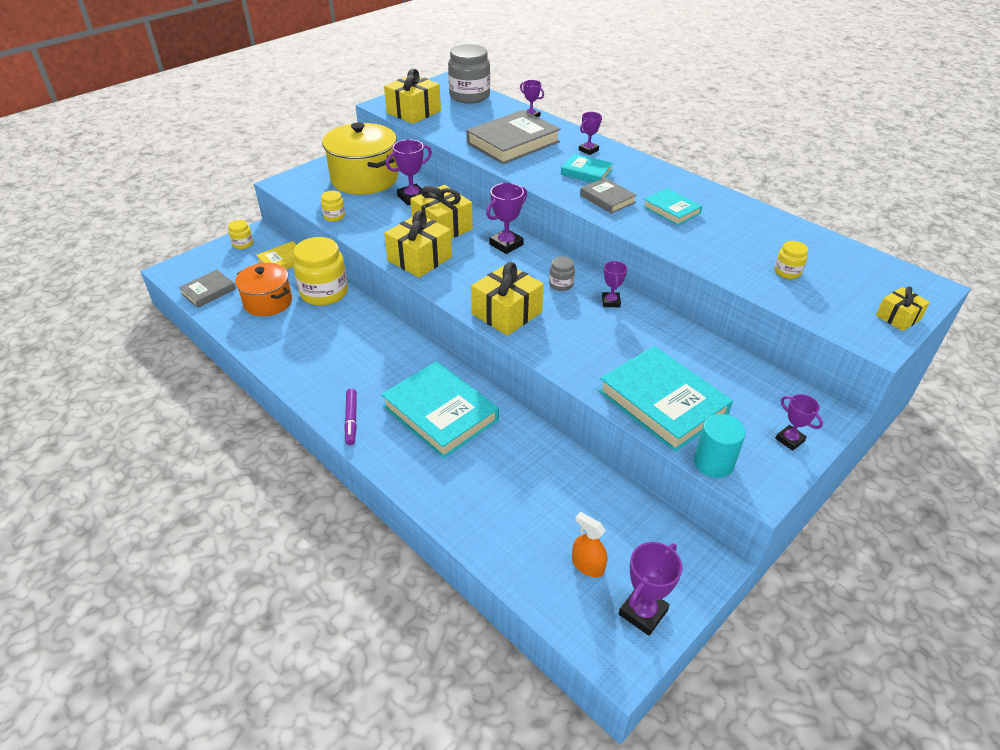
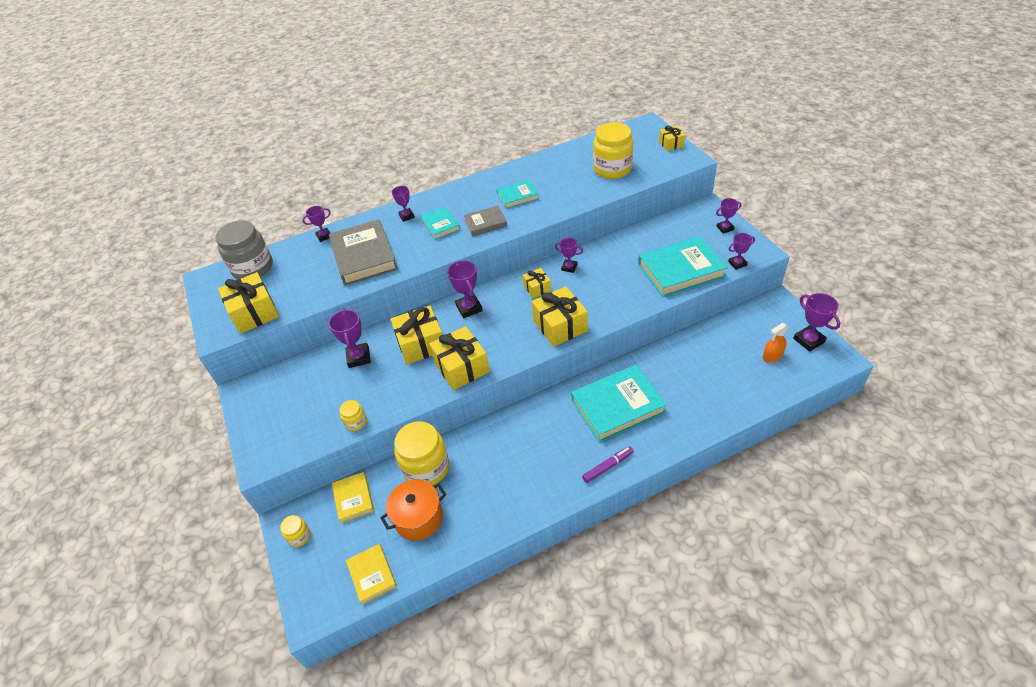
camera: 65 degrees left, 5 degrees up
(208, 291) = (372, 575): grey book -> yellow book
(351, 420) = (608, 466): purple marker -> purple marker turned 45 degrees counterclockwise
(364, 179) = (300, 389): yellow pot -> none
(561, 284) = (537, 288): grey jar -> yellow gift
(586, 172) = (440, 225): turquoise book -> turquoise book turned 75 degrees counterclockwise
(713, 463) = (737, 263): turquoise cylinder -> purple trophy
(787, 272) = (612, 169): yellow jar -> yellow jar, size x2.14

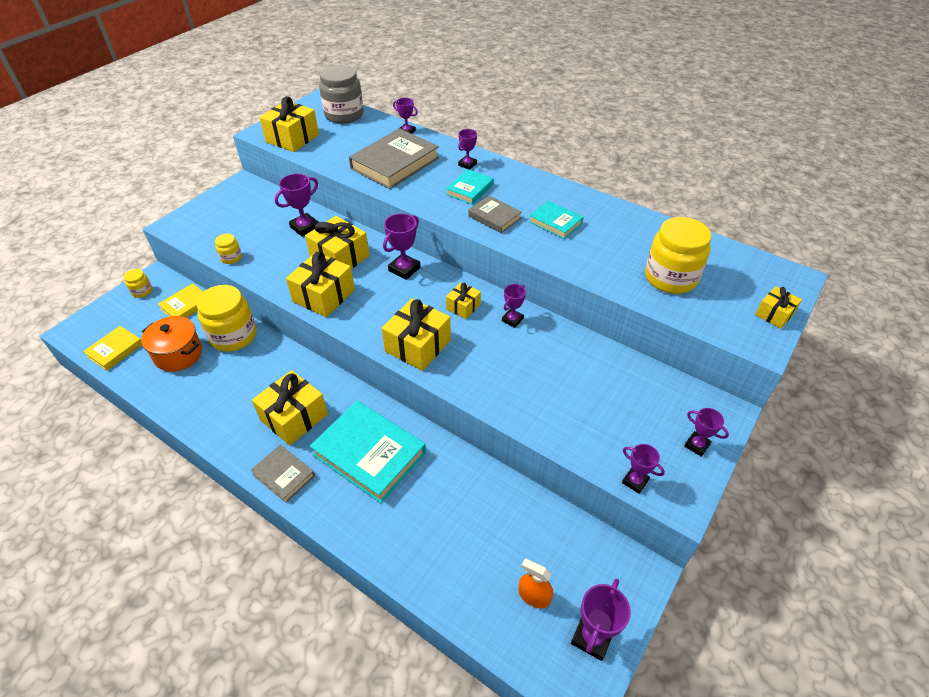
camera: 55 degrees right, 0 degrees up
(552, 445) = (294, 417): none -> yellow gift
(569, 267) = (512, 320): purple trophy -> purple trophy turned 45 degrees clockwise
(608, 466) = (284, 475): purple marker -> grey book
(680, 270) = (578, 423): turquoise book -> none

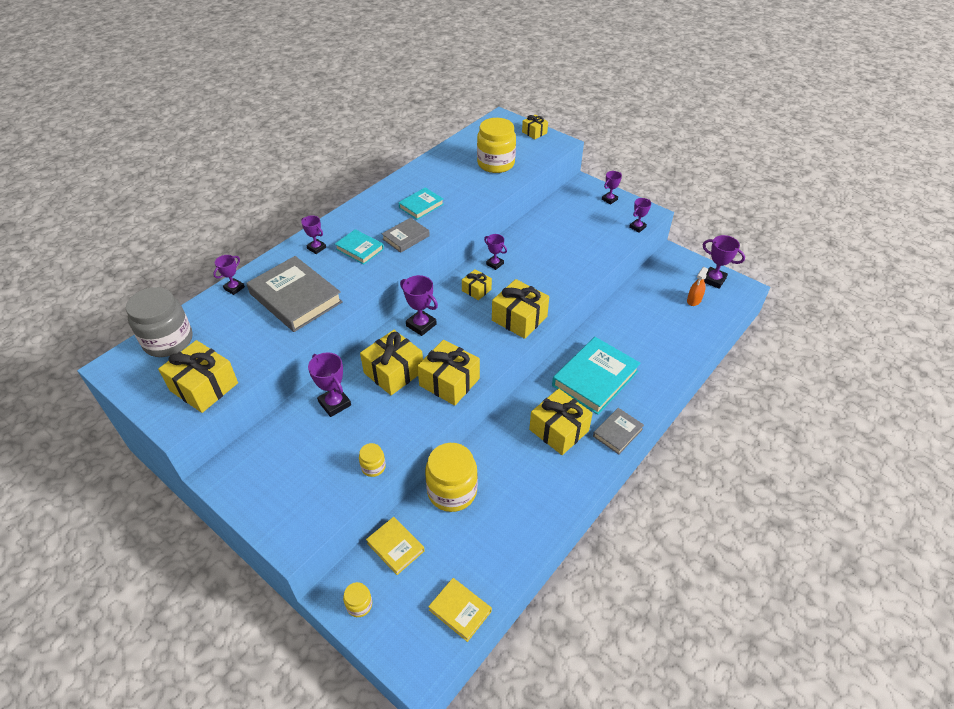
camera: 85 degrees left, 0 degrees up
(178, 354) = (473, 540): orange pot -> none

